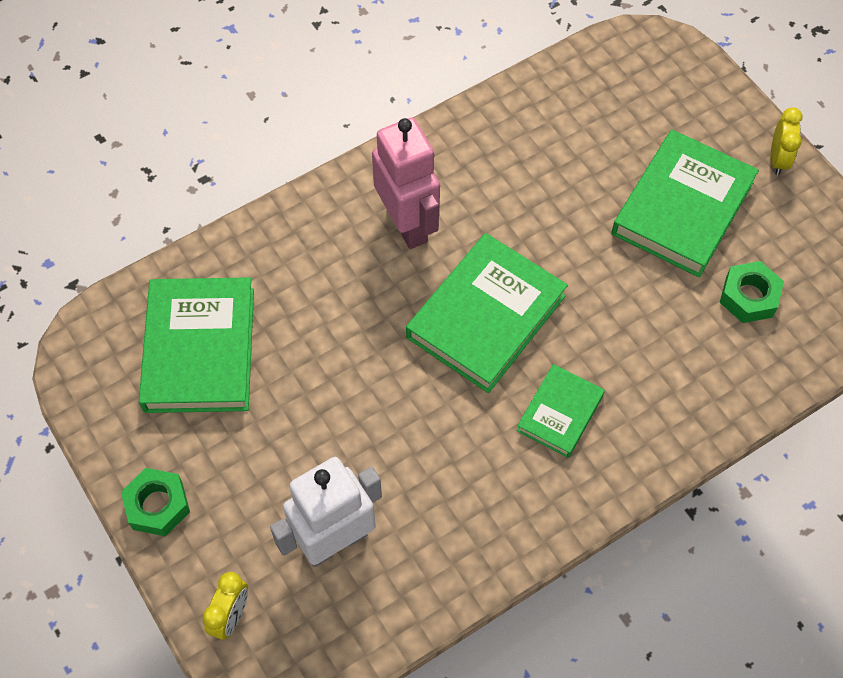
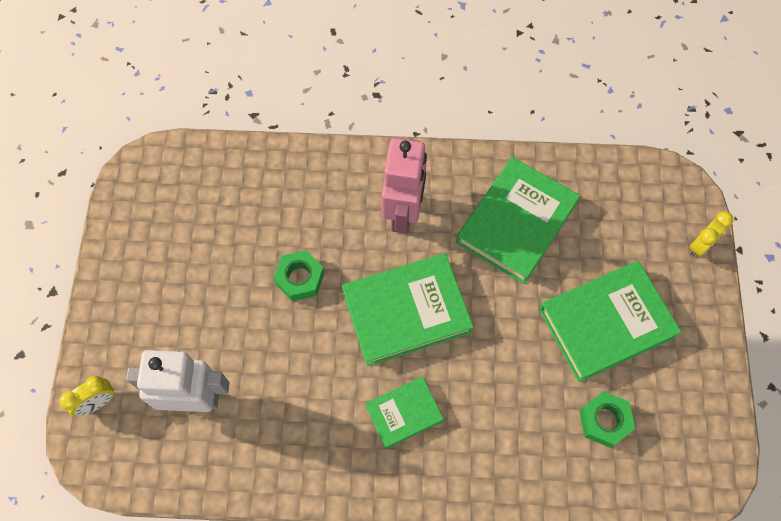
camera: 35 degrees right, 5 degrees up
(157, 505) = (109, 299): green nut -> green nut (300, 278)
(200, 349) = (209, 214): green book -> green book (516, 223)
(778, 159) = (708, 332): yellow clock -> yellow clock (700, 245)

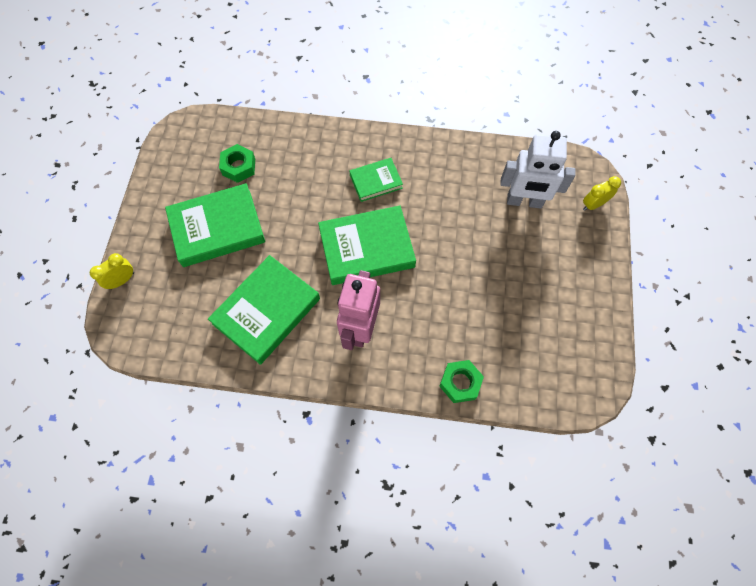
camera: 175 degrees left, 0 degrees up
(300, 278) = (449, 280): green nut -> green nut (460, 383)

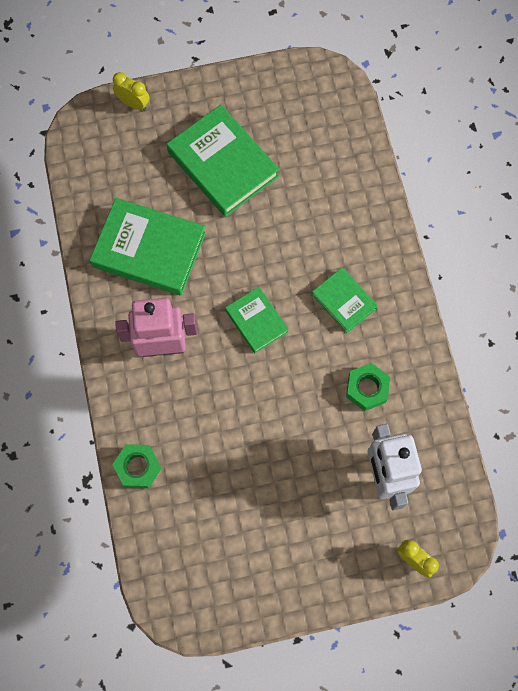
camera: 70 degrees right, 5 degrees up
(239, 167) = (304, 153): green nut -> green nut (367, 389)
(366, 248) = (256, 321): green book -> green book, size x0.56

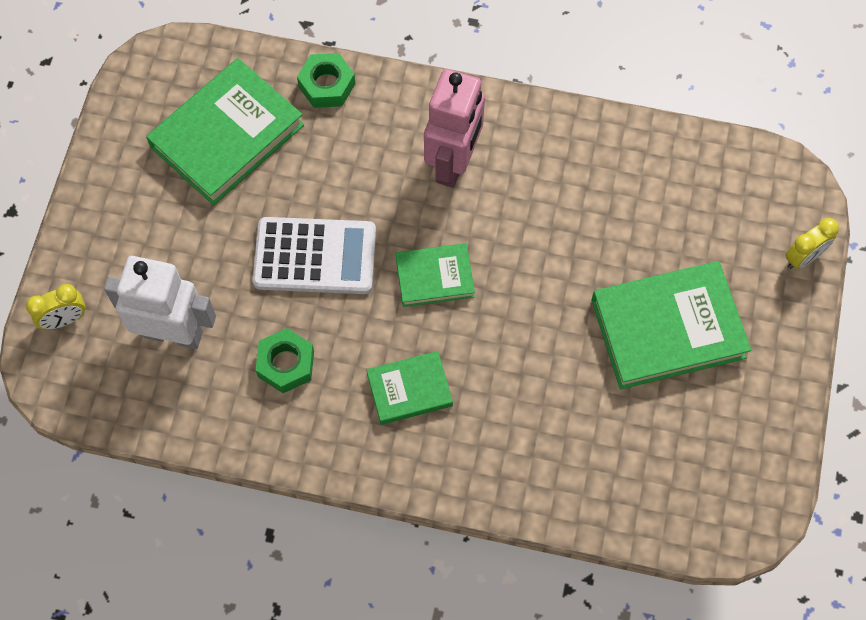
camera: 115 degrees right, 5 degrees down
(149, 250) = (586, 196): green book -> green book (227, 136)
(280, 408) = (315, 256): none -> white calculator

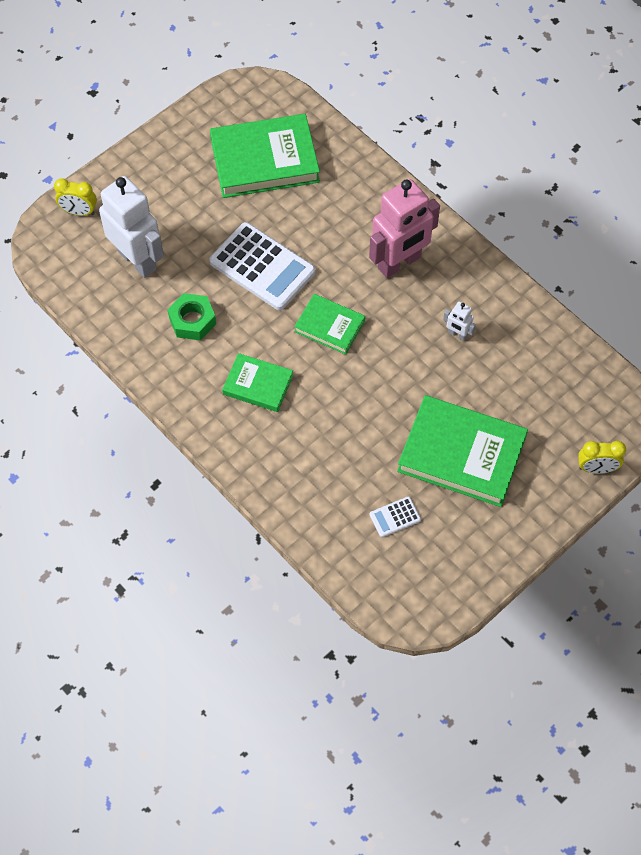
camera: 35 degrees right, 5 degrees down
(327, 85) = (354, 166): green nut -> none
(568, 203) = (457, 334): none -> white robot
(654, 439) = (395, 517): none -> white calculator

